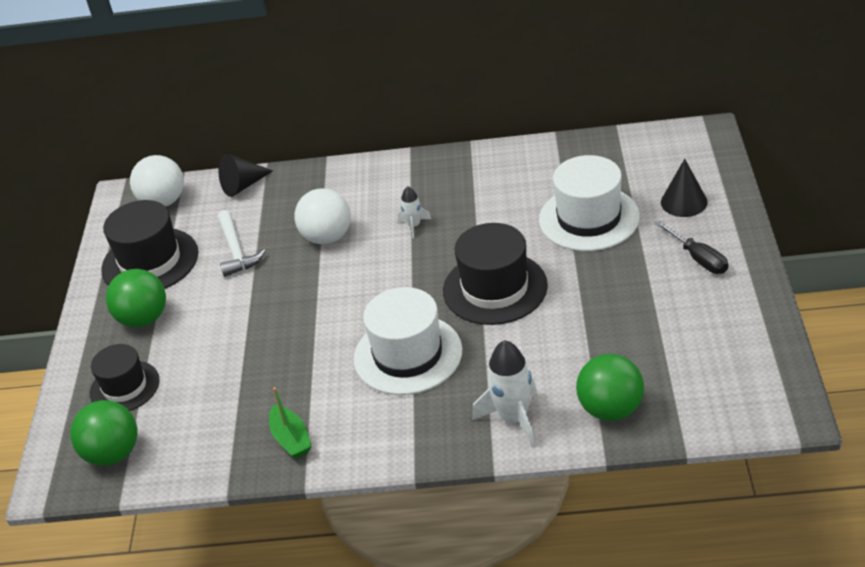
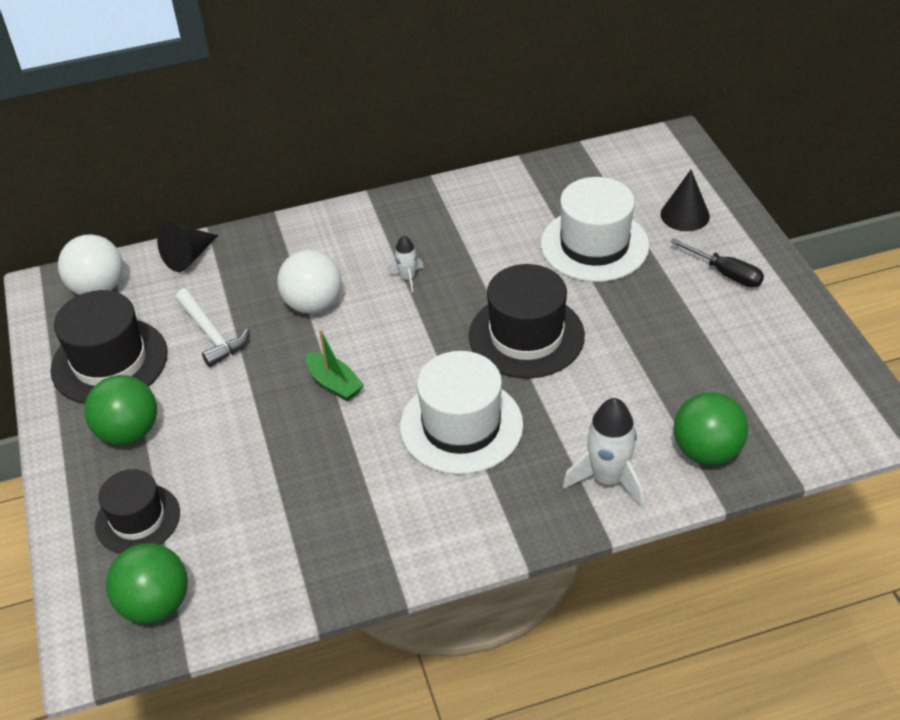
camera: 20 degrees left, 5 degrees up
(291, 439) = (367, 547): green boat -> green boat (334, 384)

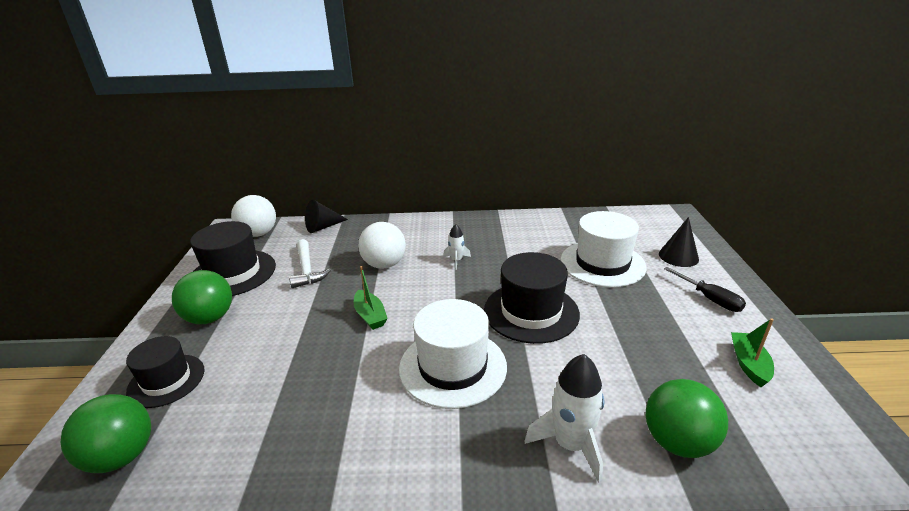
camera: 15 degrees right, 15 degrees down
(769, 351) = (749, 364): none -> green boat

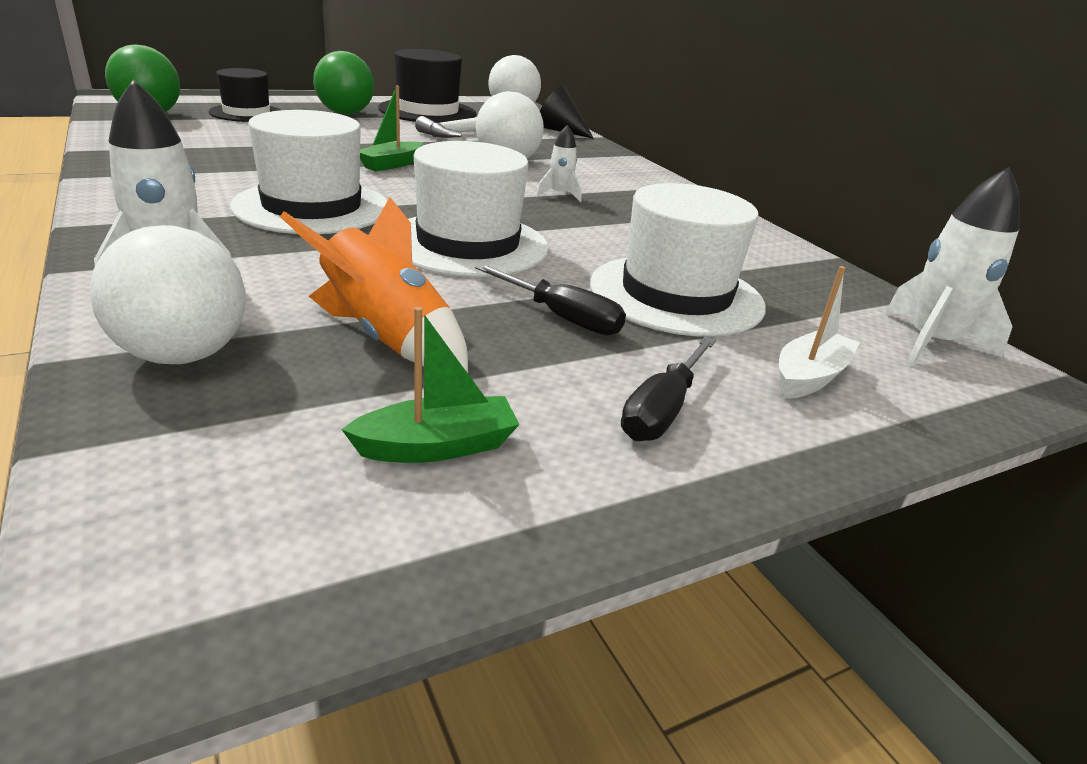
camera: 60 degrees right, 0 degrees up
(531, 312) = (468, 244): black hat -> white hat
(627, 302) = (562, 317): none -> black screwdriver
(648, 220) = (931, 343): none -> white rocket
(653, 363) = (386, 338): none -> orange rocket
(677, 442) = (183, 355): green ball -> white ball
(678, 256) = (809, 377): black cone -> white boat

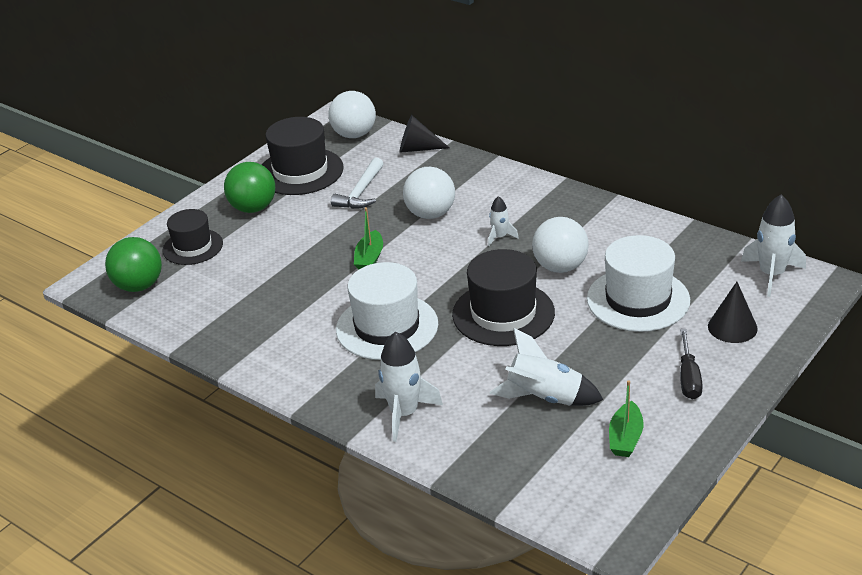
camera: 20 degrees left, 5 degrees up
(183, 355) = (480, 450): white ball -> white ball (560, 267)
(386, 338) = (545, 398): orange rocket -> white rocket
(437, 446) = (625, 438): green boat -> green boat turned 150 degrees clockwise
(468, 244) = (503, 313): white hat -> black hat
(562, 317) = (602, 345): black screwdriver -> none
(809, 377) = (732, 327): white boat -> black cone

